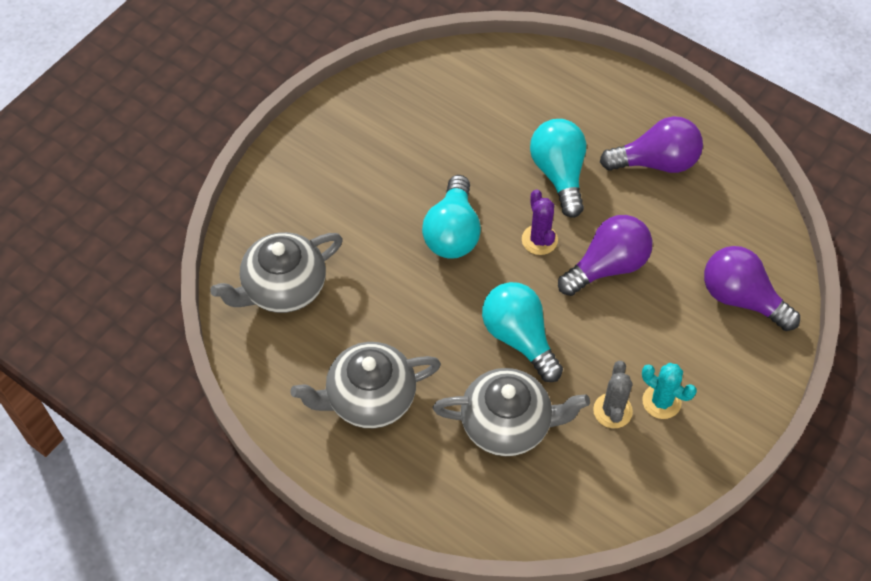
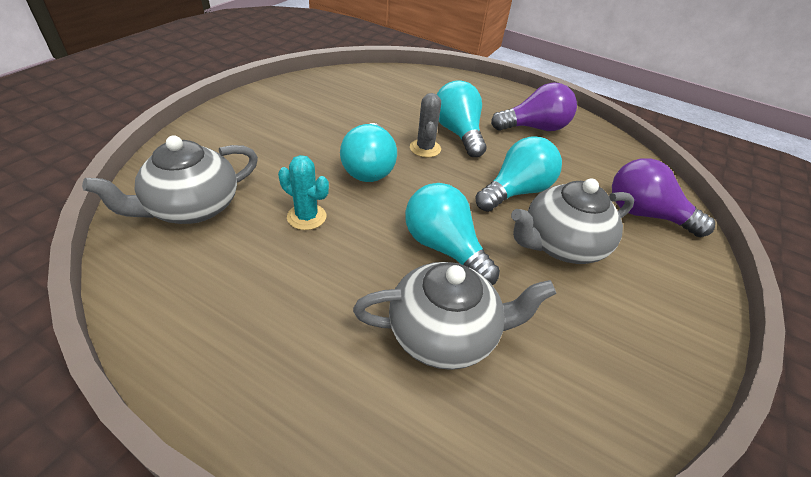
camera: 10 degrees left, 15 degrees down
(369, 398) = (275, 310): grey teapot -> grey teapot (561, 245)
(539, 240) = (450, 173): purple cactus -> none
(607, 266) = (516, 191): purple light bulb -> turquoise light bulb
(612, 411) = (560, 315): grey cactus -> grey cactus (425, 148)
(661, 401) = (609, 304): turquoise cactus -> turquoise cactus (306, 217)

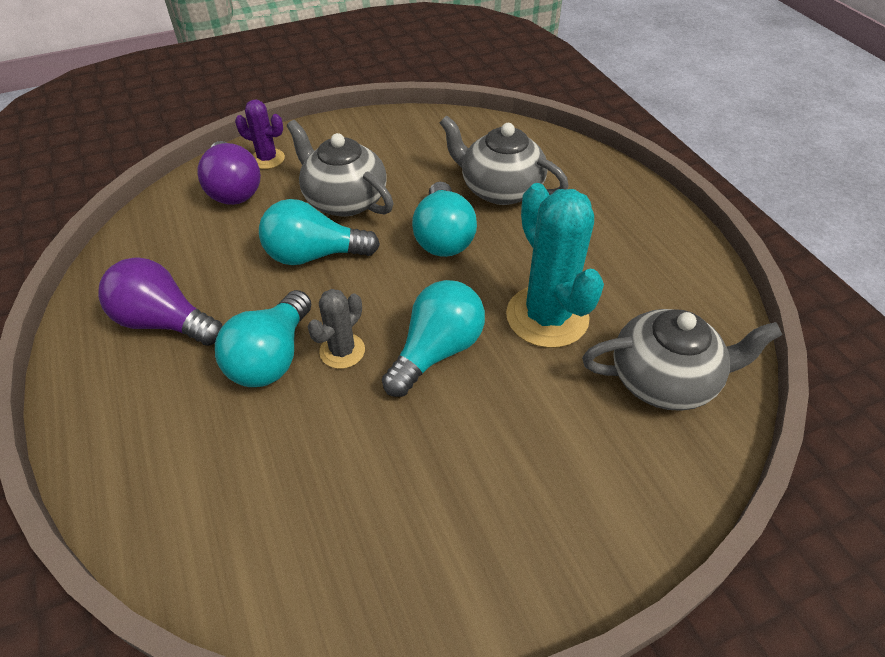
camera: 140 degrees left, 5 degrees up
(306, 217) = (547, 317): turquoise cactus -> turquoise cactus, size x1.90
(561, 245) = (344, 200): grey teapot -> grey teapot turned 150 degrees counterclockwise
(676, 254) = (267, 159): none -> purple cactus

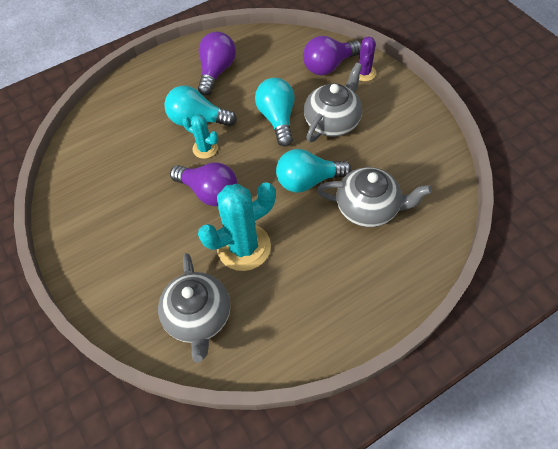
camera: 85 degrees right, 10 degrees up
(342, 351) = (205, 148): grey cactus -> turquoise cactus
(437, 351) = (209, 192): turquoise light bulb -> purple light bulb
(499, 189) = (368, 208): grey teapot -> grey teapot turned 75 degrees clockwise

